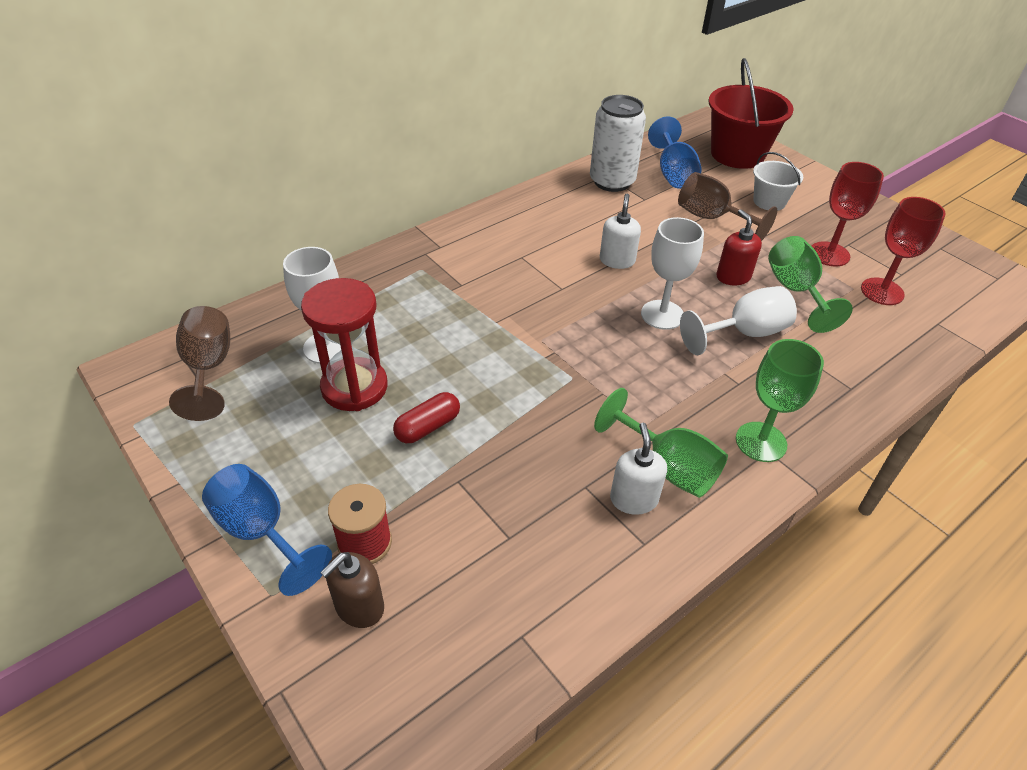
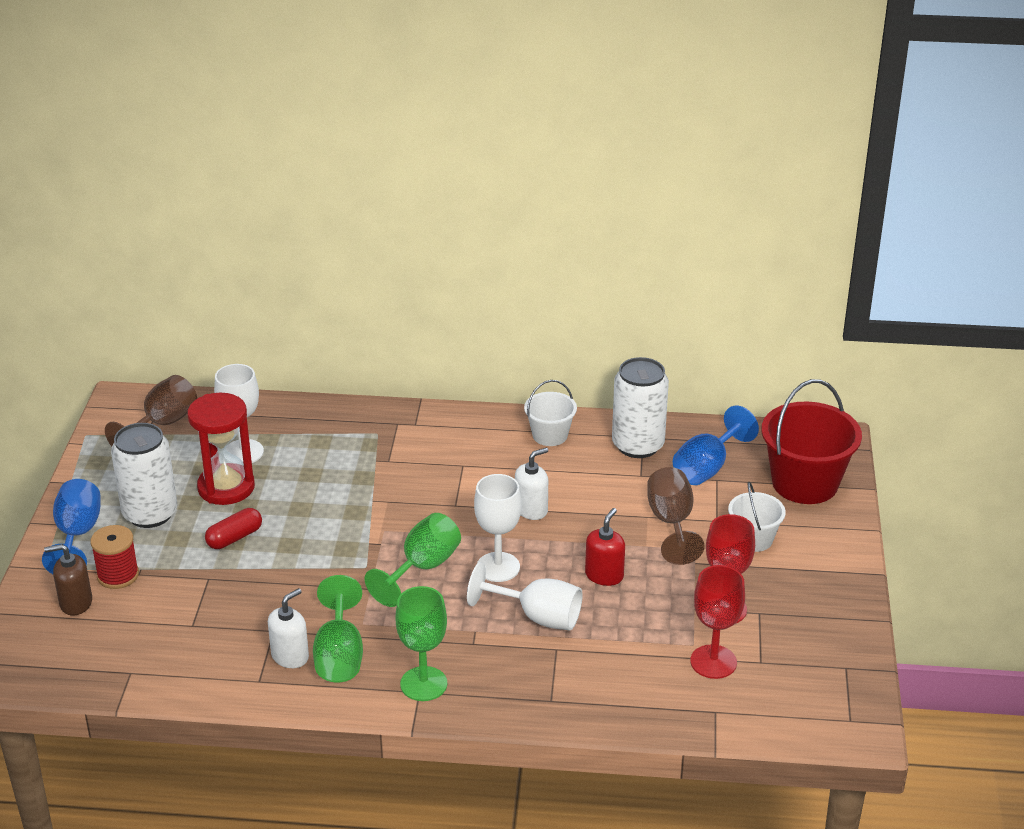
camera: 45 degrees right, 10 degrees down
(312, 458) = (150, 514): none -> white can
(428, 427) = (234, 538): red capsule -> red capsule turned 45 degrees counterclockwise
(547, 204) = (550, 435): none -> white bucket
(795, 291) = (637, 616): green goblet -> green goblet (423, 568)

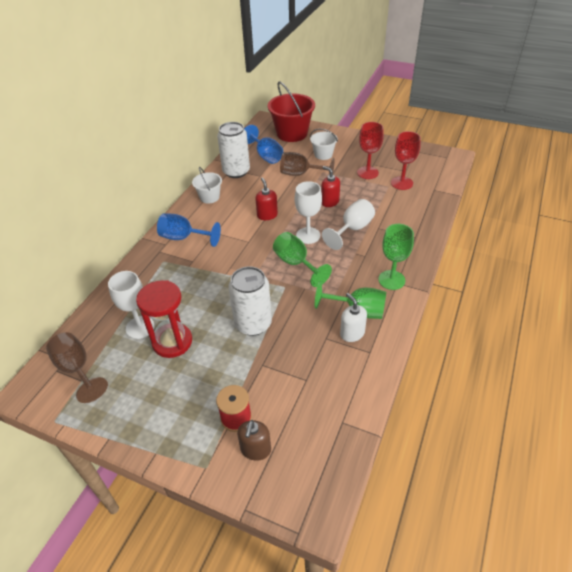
camera: 70 degrees left, 10 degrees up
(77, 535) = (176, 440): blue goblet -> blue goblet (183, 238)
(150, 514) = (176, 389): white can -> white can (253, 324)
(234, 538) = (227, 345): red capsule -> none
(531, 509) = (267, 215): white soap dispenser -> red soap dispenser

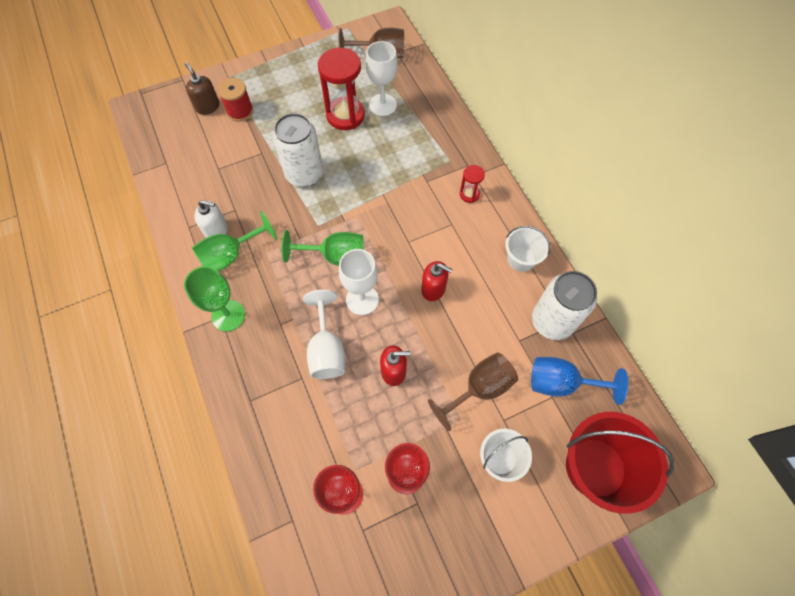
camera: 130 degrees right, 20 degrees up
(183, 238) = (469, 194): blue goblet -> red hourglass

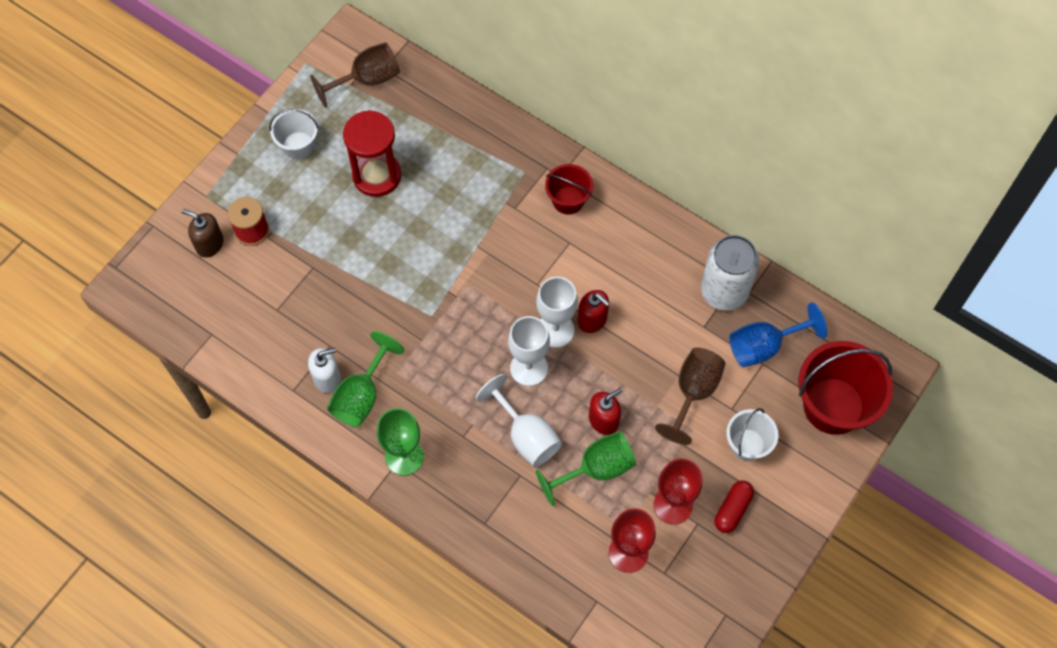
camera: 30 degrees left, 0 degrees up
(304, 174) = (378, 267): white can -> none
(335, 256) = (472, 339): green goblet -> green goblet (596, 469)
(383, 105) = (410, 142): white goblet -> white goblet (555, 330)
(433, 289) = (592, 320): red soap dispenser -> red soap dispenser turned 45 degrees clockwise
(454, 509) = (732, 509): none -> red capsule
(469, 194) = (568, 200): red hourglass -> red bucket
(521, 259) = (660, 243): white bucket -> white bucket (298, 145)

